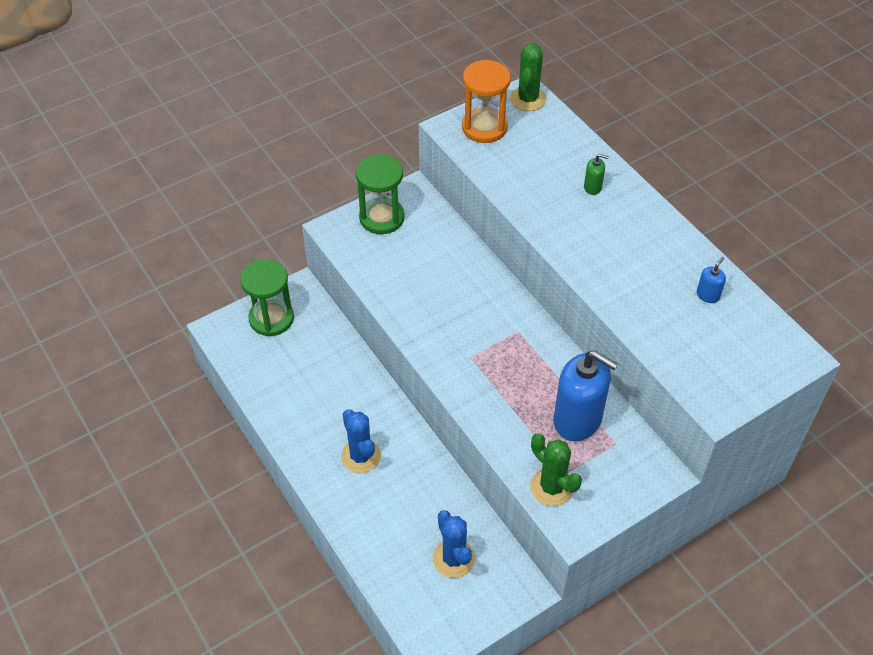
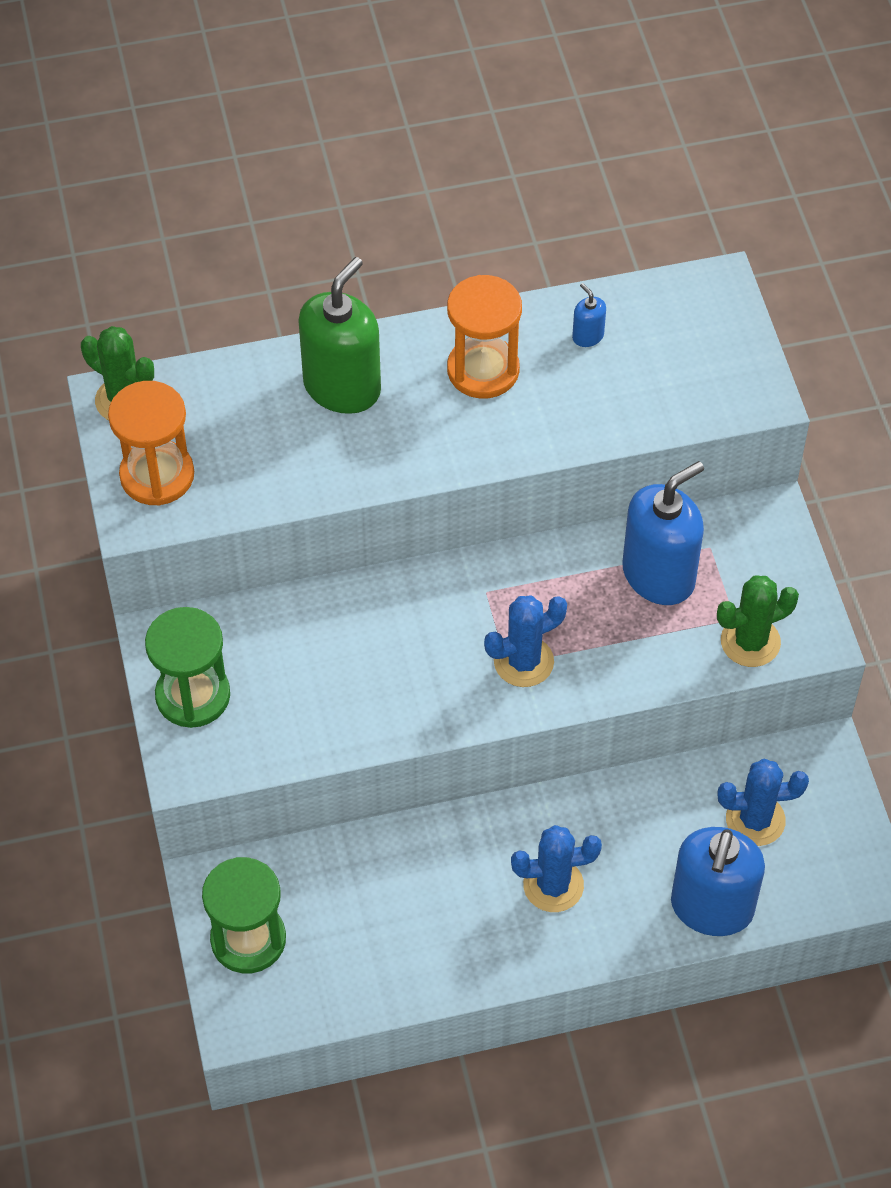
camera: 70 degrees left, 5 degrees up
(378, 550) = (712, 907): none -> blue soap dispenser
(476, 365) = (523, 662): none -> blue cactus
(593, 187) = (342, 387): green soap dispenser -> green soap dispenser, size x2.38
(646, 249) = (483, 370): none -> orange hourglass

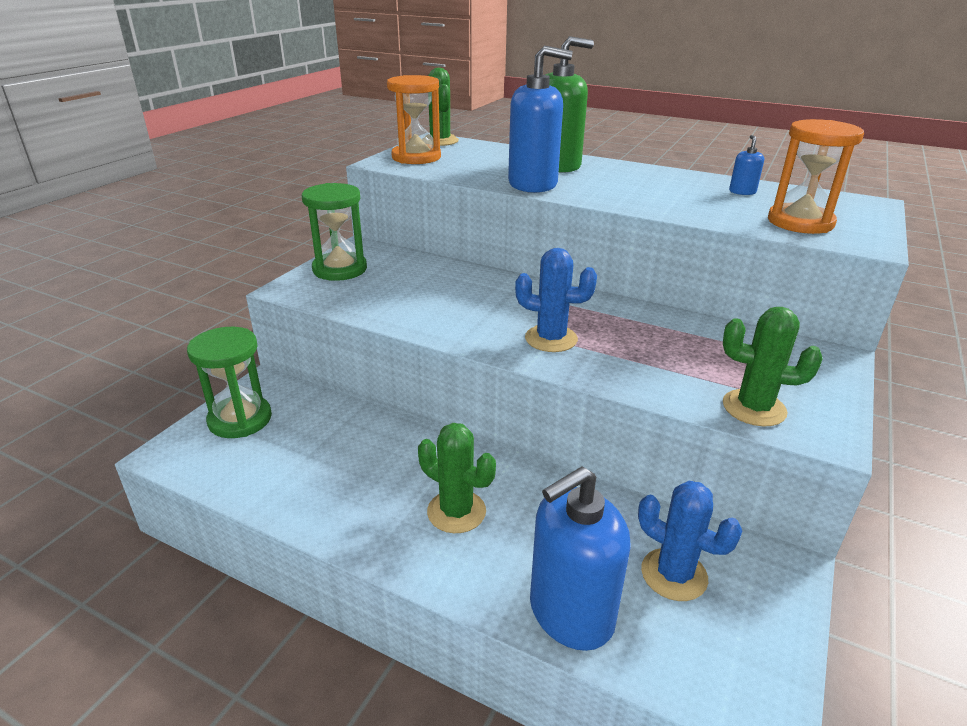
camera: 40 degrees right, 25 degrees down
(483, 370) = (652, 182): orange hourglass -> orange hourglass (800, 222)
(553, 885) = (456, 512): blue cactus -> green cactus
(658, 575) = (704, 345): blue soap dispenser -> blue soap dispenser (533, 184)

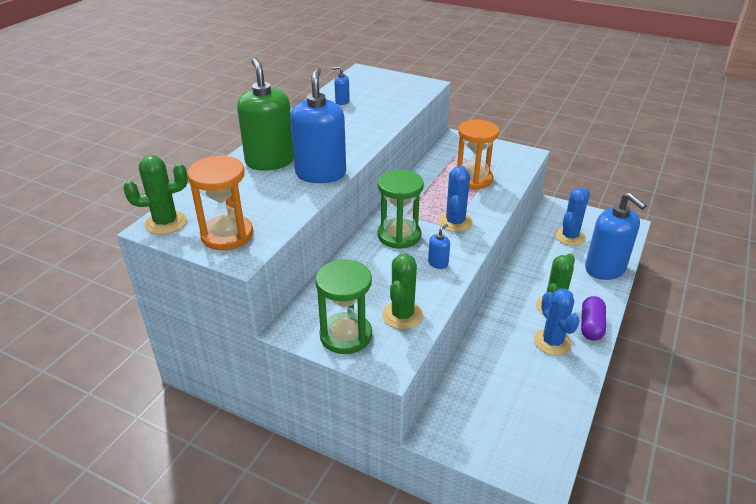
camera: 90 degrees left, 5 degrees up
(240, 419) = (488, 437): green hourglass -> green hourglass (399, 236)
(377, 497) = (552, 342): none -> blue cactus
(405, 552) = (591, 326): none -> purple capsule
(453, 321) = (438, 263): none -> blue soap dispenser
(754, 408) = (511, 167): green cactus -> green cactus (402, 315)
(800, 222) = (397, 94): orange hourglass -> orange hourglass (473, 179)

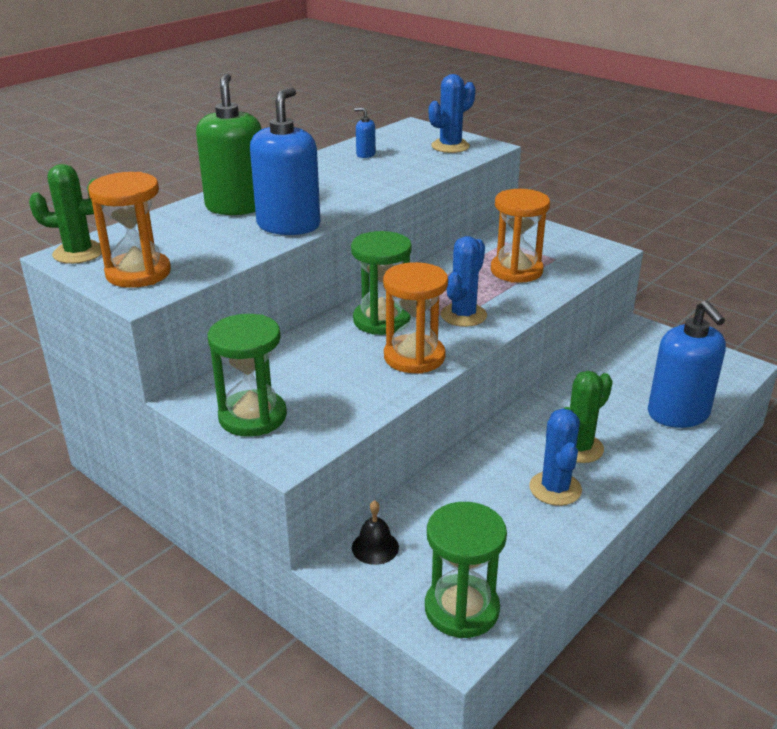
camera: 15 degrees right, 5 degrees down
(402, 315) = (335, 406): green cactus -> none
(438, 263) = (414, 357): blue soap dispenser -> orange hourglass
(452, 414) = (375, 547): none -> black bell
(533, 450) = (461, 609): none -> green hourglass
(569, 237) = (646, 368): blue cactus -> blue cactus (450, 146)
(591, 326) = (621, 479): purple capsule -> none

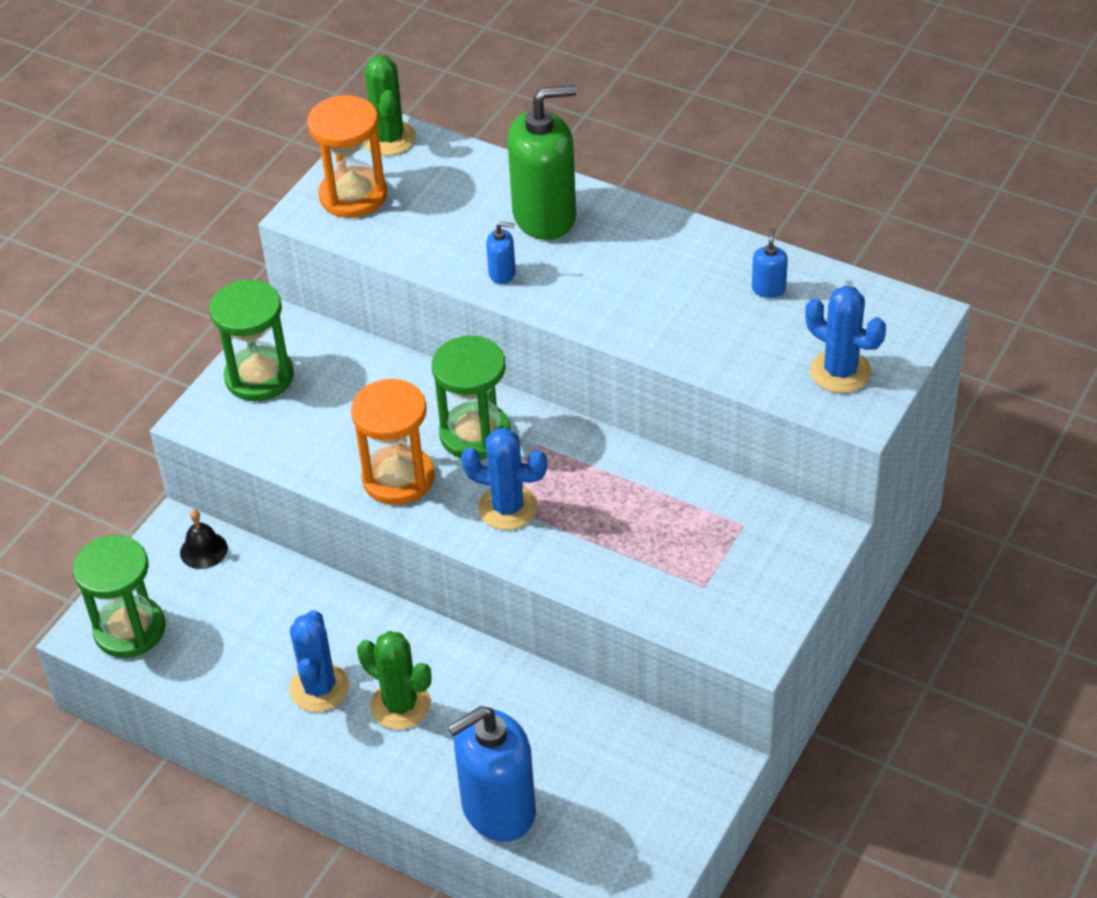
camera: 80 degrees right, 15 degrees up
(288, 225) = (502, 273): blue soap dispenser -> blue soap dispenser, size x0.42
(516, 271) = (650, 546): orange hourglass -> none
(555, 489) = (319, 688): blue cactus -> blue cactus turned 75 degrees counterclockwise

